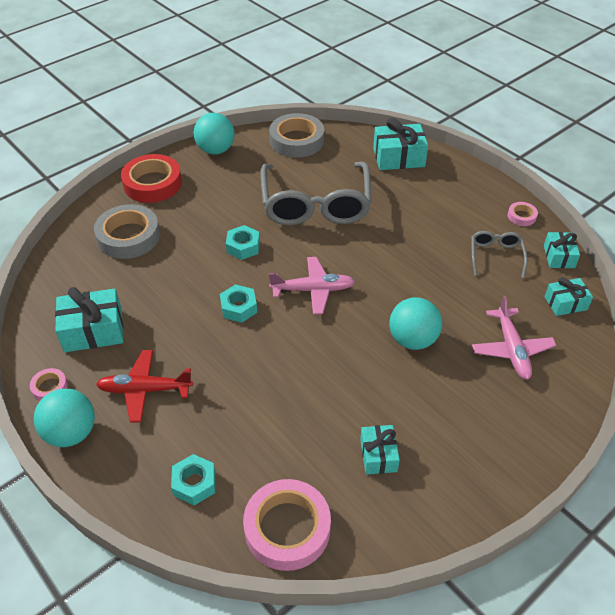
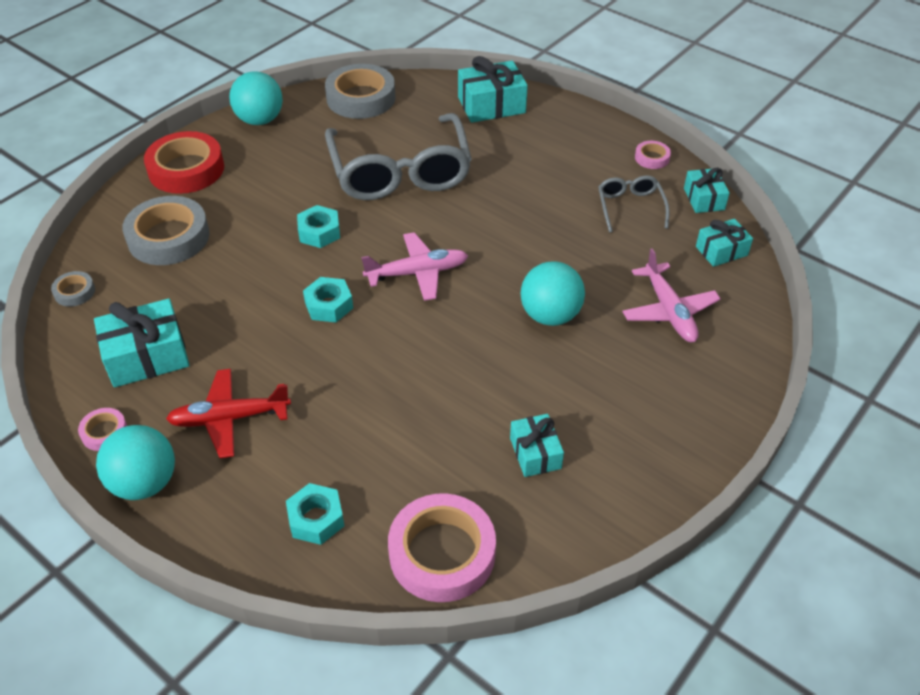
camera: 10 degrees left, 0 degrees up
(51, 271) = (74, 292): none -> grey tape

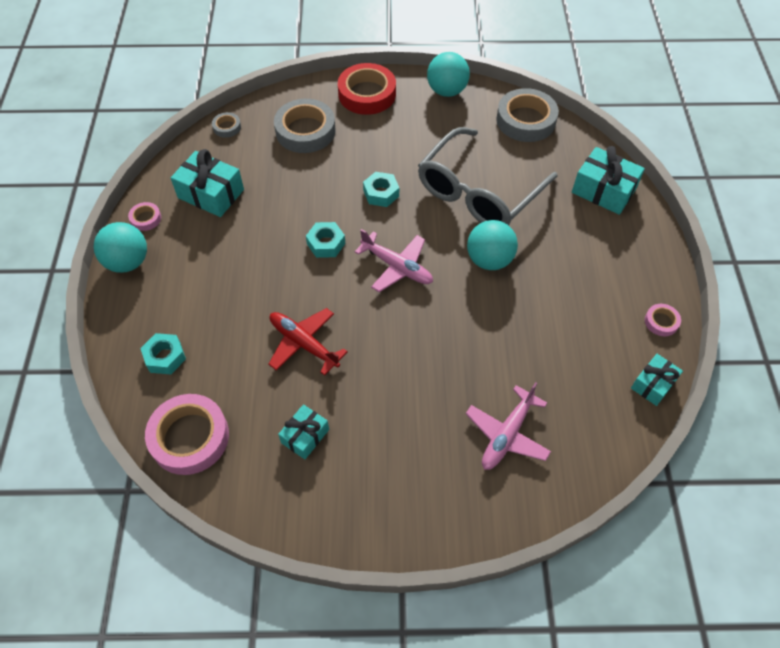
camera: 50 degrees right, 10 degrees up
(230, 418) = (200, 264): red plane -> red plane (304, 344)
(550, 315) = (431, 365): turquoise ball -> turquoise ball (489, 260)
(630, 207) = (590, 343): grey glasses -> none
(721, 251) = (606, 431): turquoise gift -> none

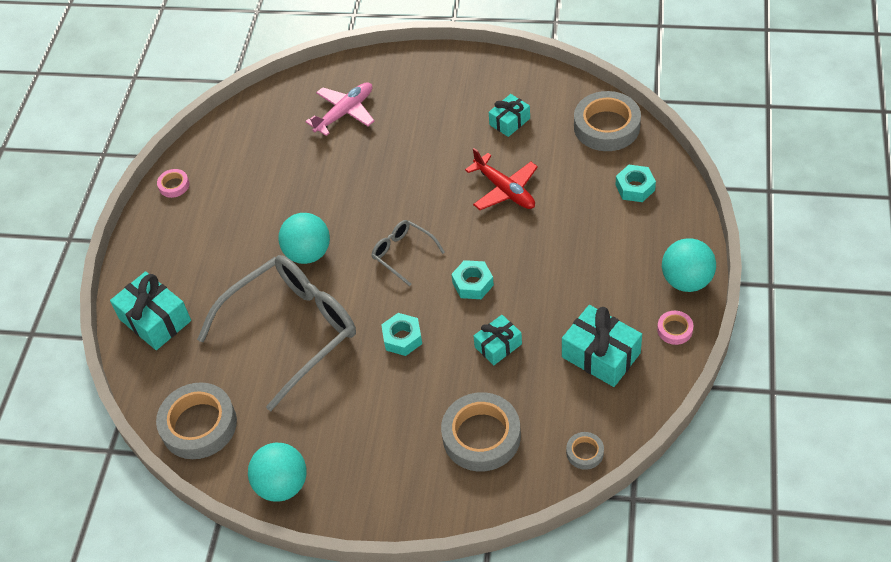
camera: 165 degrees left, 5 degrees down
(189, 437) = (606, 126): pink tape -> grey tape
(367, 94) = (391, 491): red tape -> none
(397, 267) = (403, 254): pink plane -> grey glasses
(653, 384) = (210, 139): turquoise gift -> turquoise gift (498, 345)

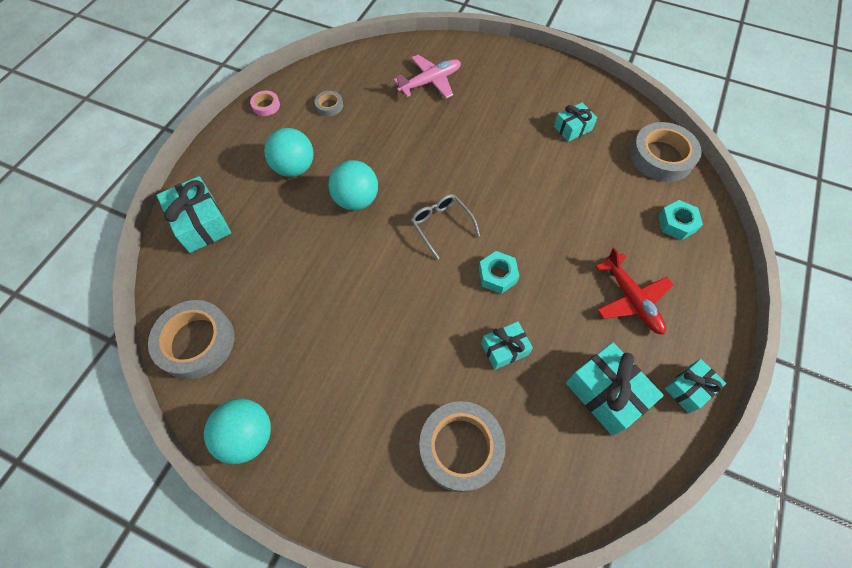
camera: 10 degrees right, 10 degrees up
(292, 331) = (315, 271): grey glasses -> none
(402, 338) = (414, 311): turquoise nut -> none
(504, 190) = (552, 190): red plane -> red plane (631, 299)
(585, 452) = (563, 505): grey tape -> grey tape (329, 106)
(674, 330) = (689, 388): pink tape -> turquoise gift
(686, 280) = (711, 337): turquoise ball -> turquoise ball (294, 168)

